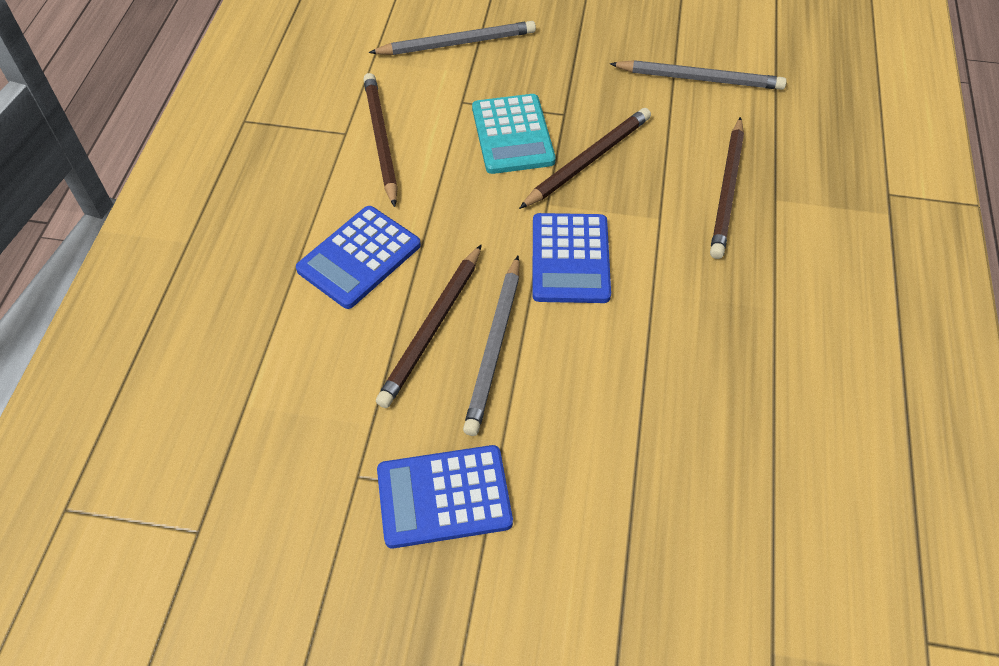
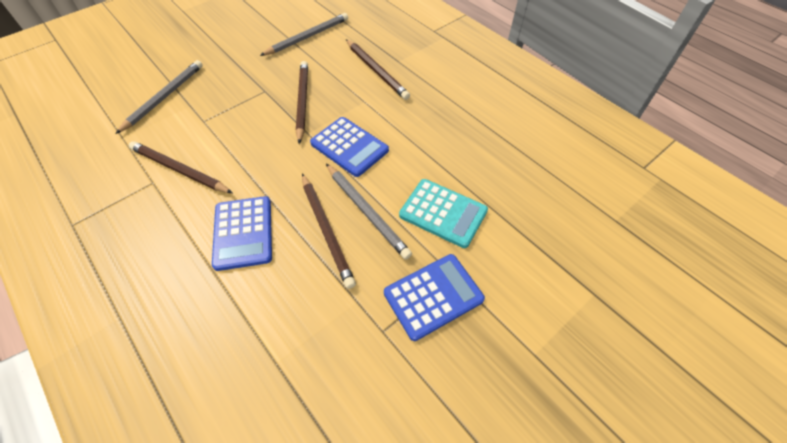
camera: 50 degrees left, 0 degrees up
(444, 497) = (433, 296): blue calculator -> blue calculator turned 150 degrees counterclockwise
(513, 135) = (251, 117): turquoise calculator -> turquoise calculator (443, 213)

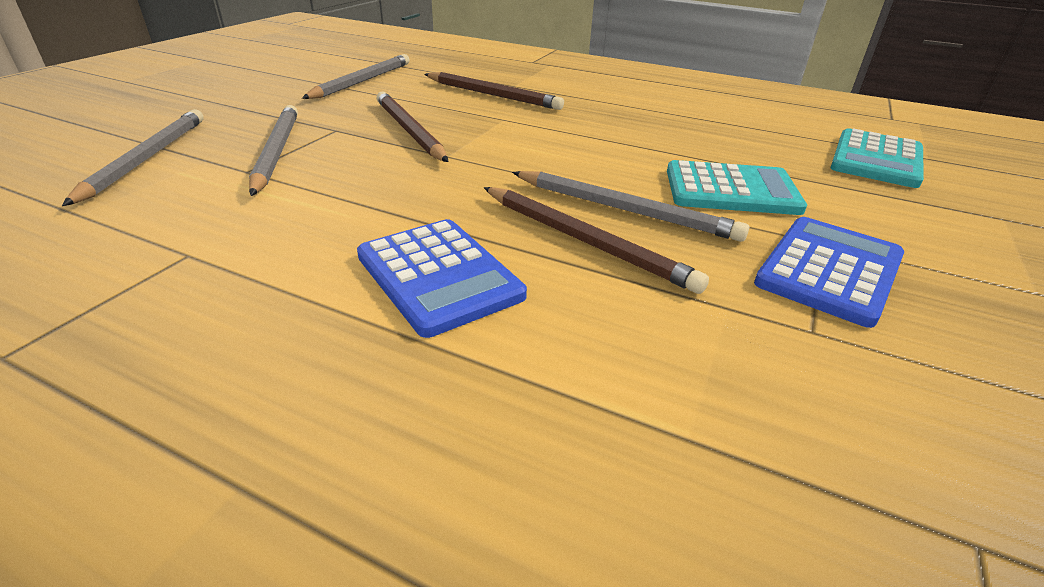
camera: 25 degrees left, 20 degrees down
(180, 170) = (240, 228): brown pencil -> none
(224, 107) = (277, 152): none -> grey pencil
(349, 147) = (526, 157): blue calculator -> none
(573, 212) = (876, 159): none -> turquoise calculator

